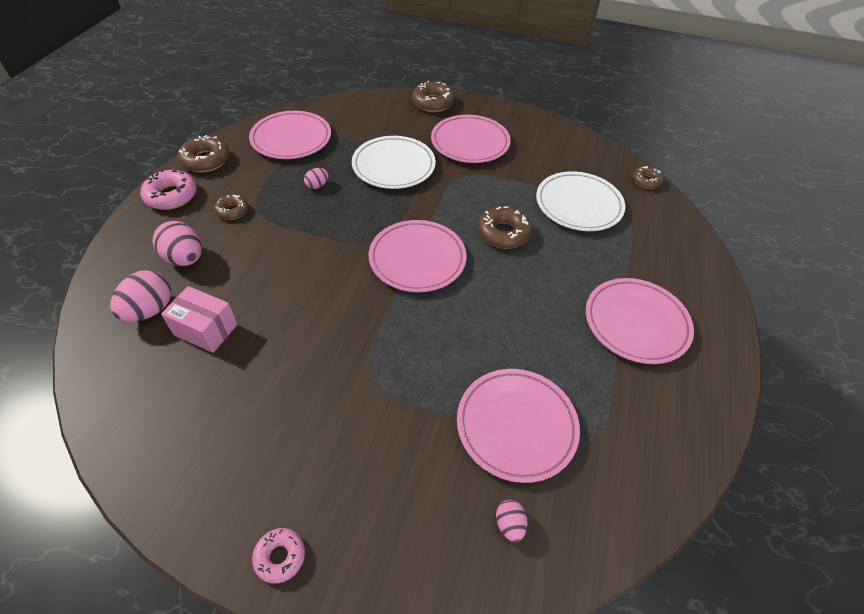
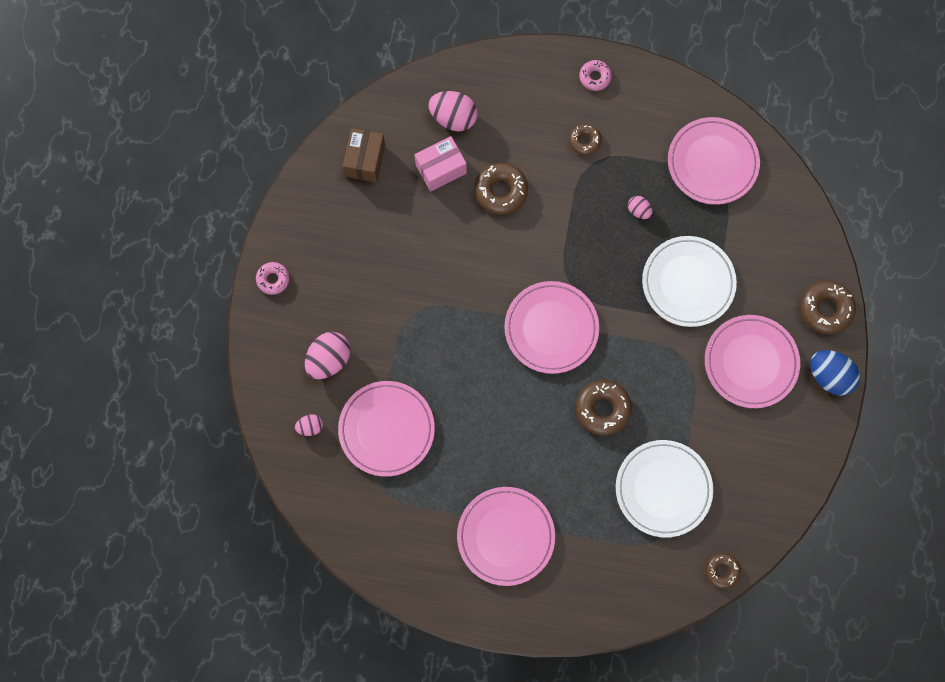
camera: 85 degrees right, 25 degrees up
(155, 409) = (365, 160): none -> brown box
(171, 196) = (595, 77): pink donut -> pink donut, size x0.61
(185, 258) = (515, 122): pink egg -> pink egg (329, 359)
(206, 160) = (656, 88): brown donut -> brown donut (501, 191)
(206, 330) = (441, 169): pink box -> pink box turned 45 degrees clockwise
(485, 108) = (829, 376): none -> blue egg

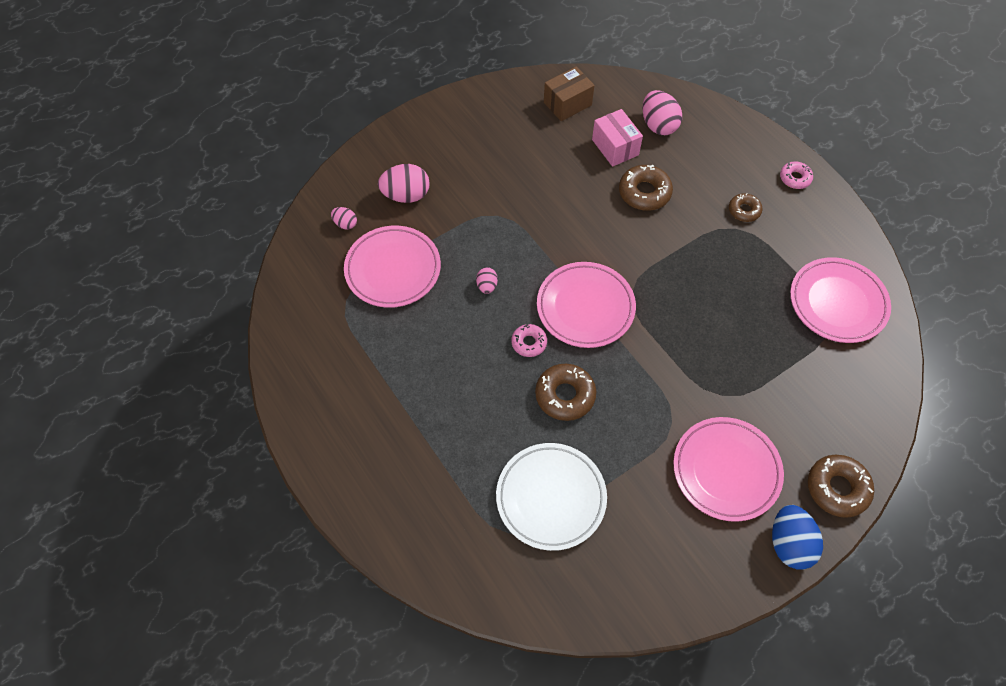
camera: 45 degrees right, 15 degrees down
(273, 279) = (427, 121): pink donut -> pink donut (529, 343)
(441, 169) = (615, 147): pink box -> pink box turned 45 degrees clockwise
(505, 536) = (392, 416): pink plate -> none
(638, 211) = (740, 287): pink egg -> pink egg (487, 286)
(688, 283) = (730, 367): white plate -> none
(722, 571) = (532, 610): brown donut -> none

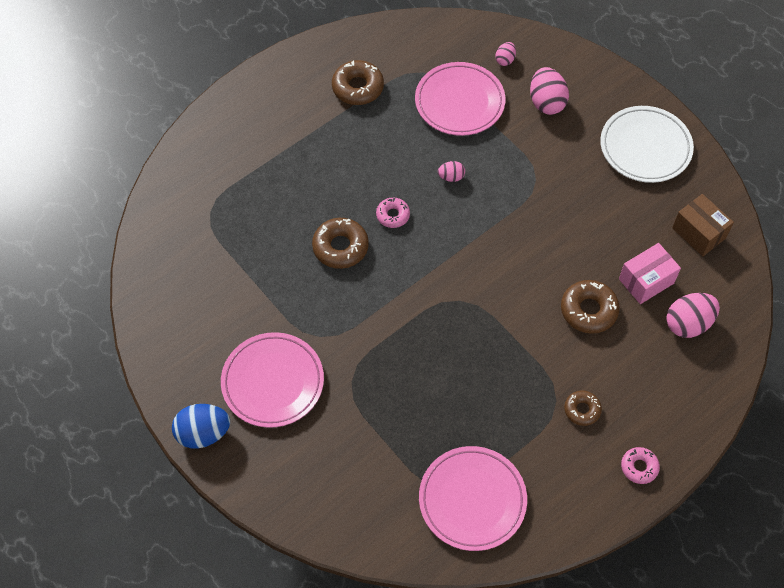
camera: 85 degrees right, 0 degrees up
(551, 497) = (241, 241): white plate -> white plate (645, 147)
(585, 307) = (437, 260): pink plate -> none
(837, 488) = (258, 480): brown donut -> brown donut (358, 87)

